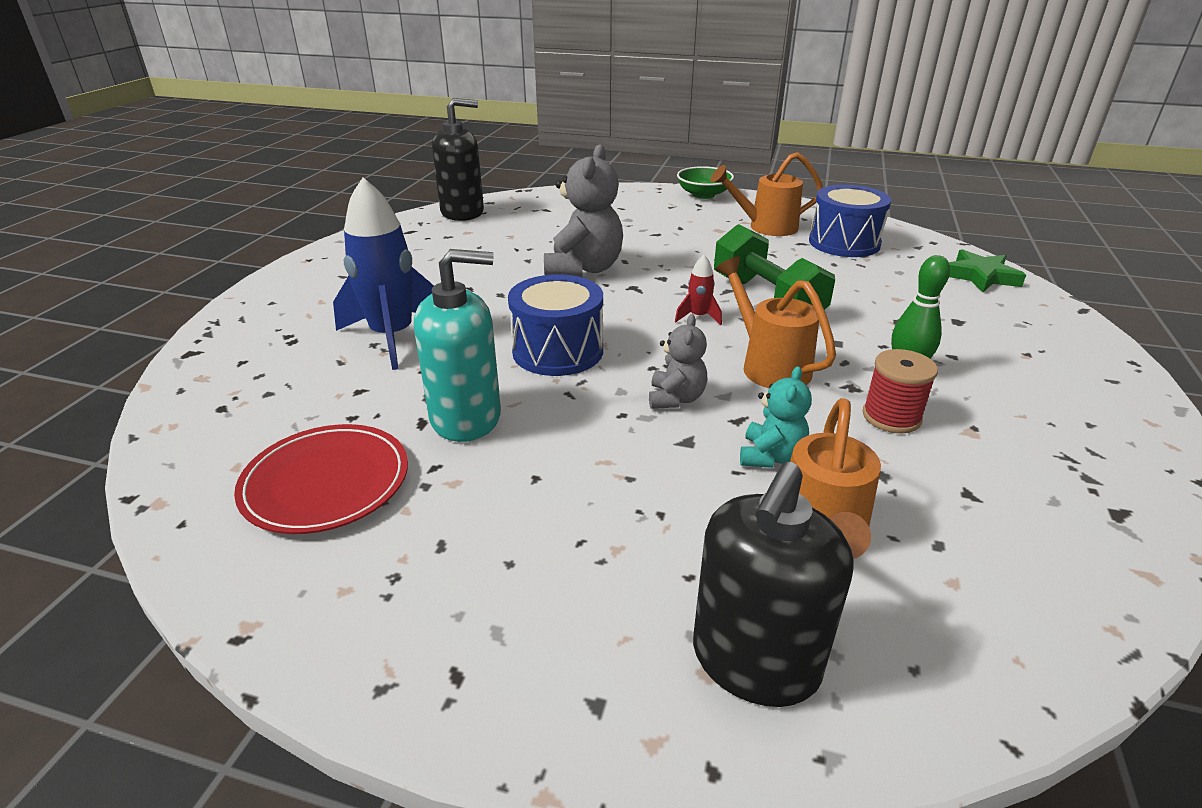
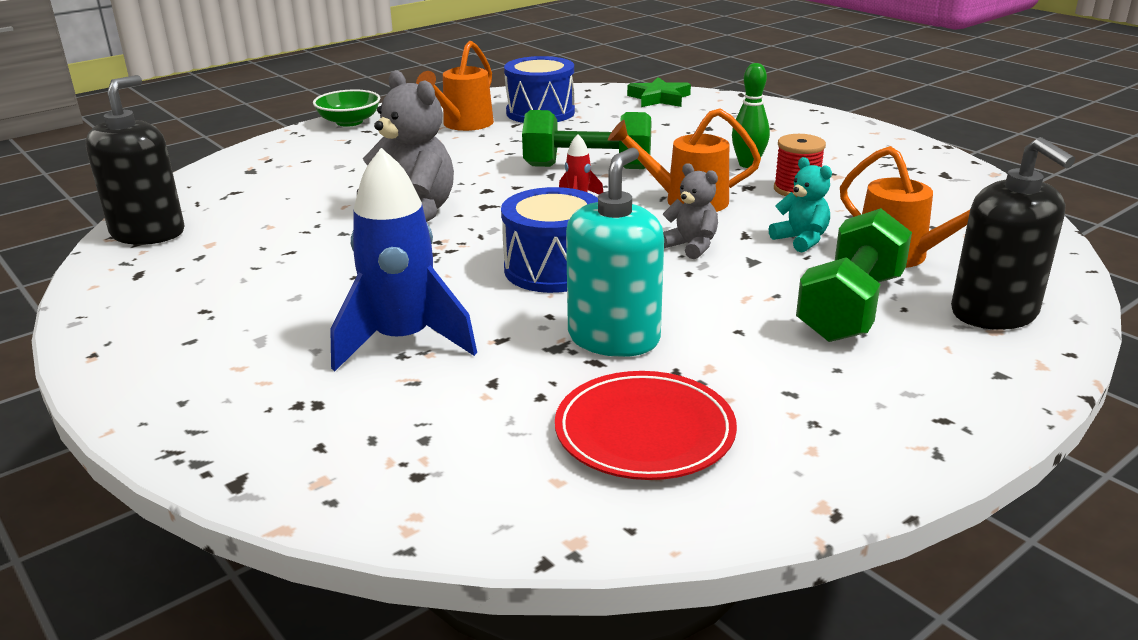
camera: 55 degrees left, 5 degrees down
(651, 535) = (850, 307): none -> green dumbbell

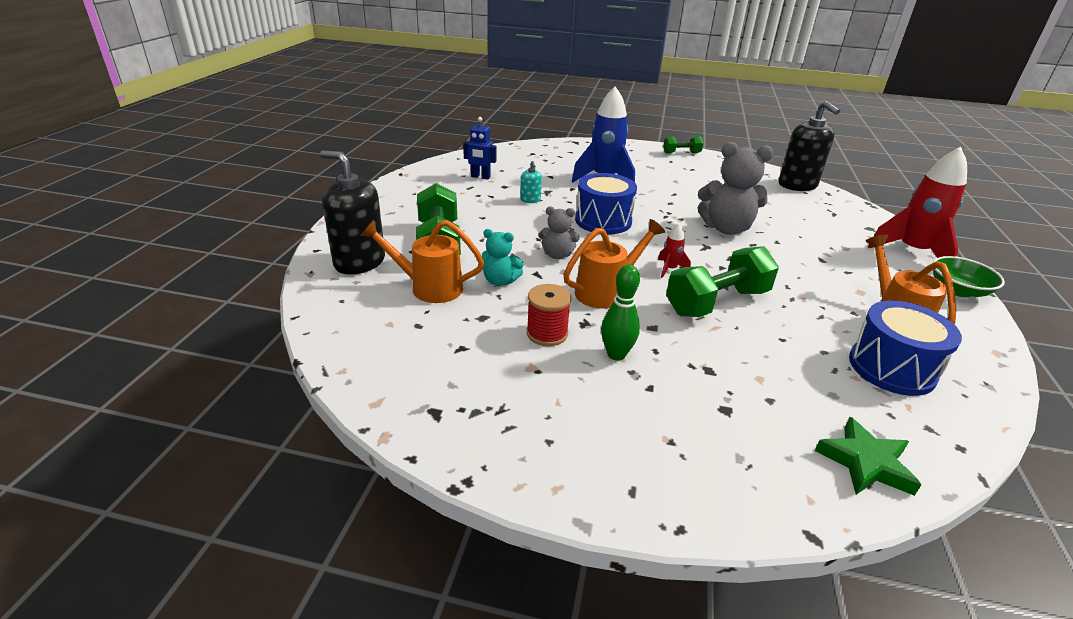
camera: 140 degrees right, 5 degrees up
(116, 353) = (681, 153): none -> green dumbbell
(287, 146) = (912, 252): none -> red rocket
(614, 338) = (530, 200): turquoise soap dispenser -> turquoise soap dispenser, size x0.45
(644, 431) = (480, 177): red plate -> blue robot

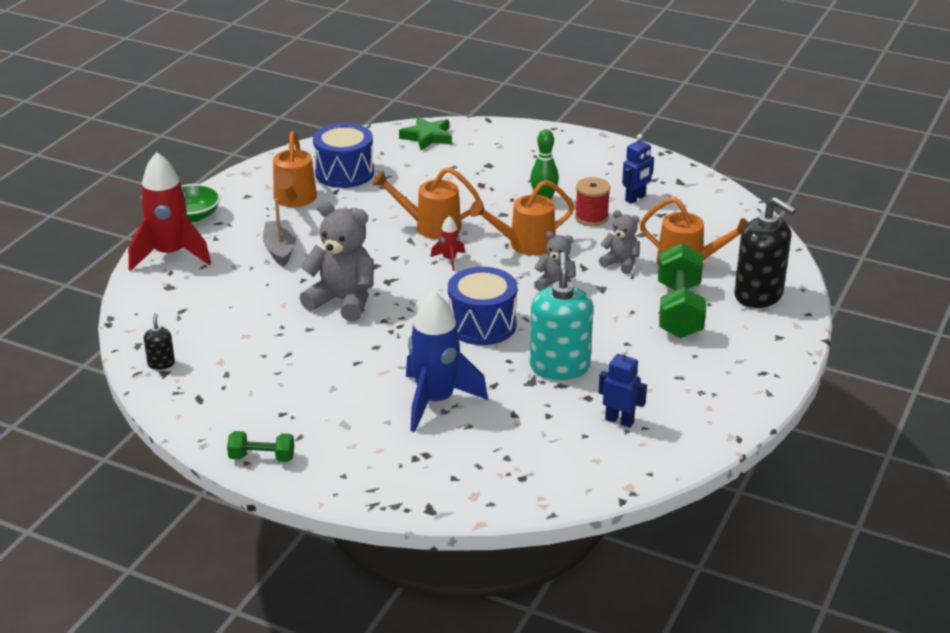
camera: 165 degrees left, 0 degrees up
(497, 370) = (635, 198): none -> blue robot
(500, 281) = (621, 263): turquoise teddy bear -> grey teddy bear
(530, 200) = (559, 367): turquoise soap dispenser -> turquoise soap dispenser, size x2.22
(717, 302) = (431, 227): green dumbbell -> orange watering can
(797, 185) = (161, 363): black soap dispenser -> black soap dispenser, size x0.45
(830, 264) = (280, 249): none -> grey boat

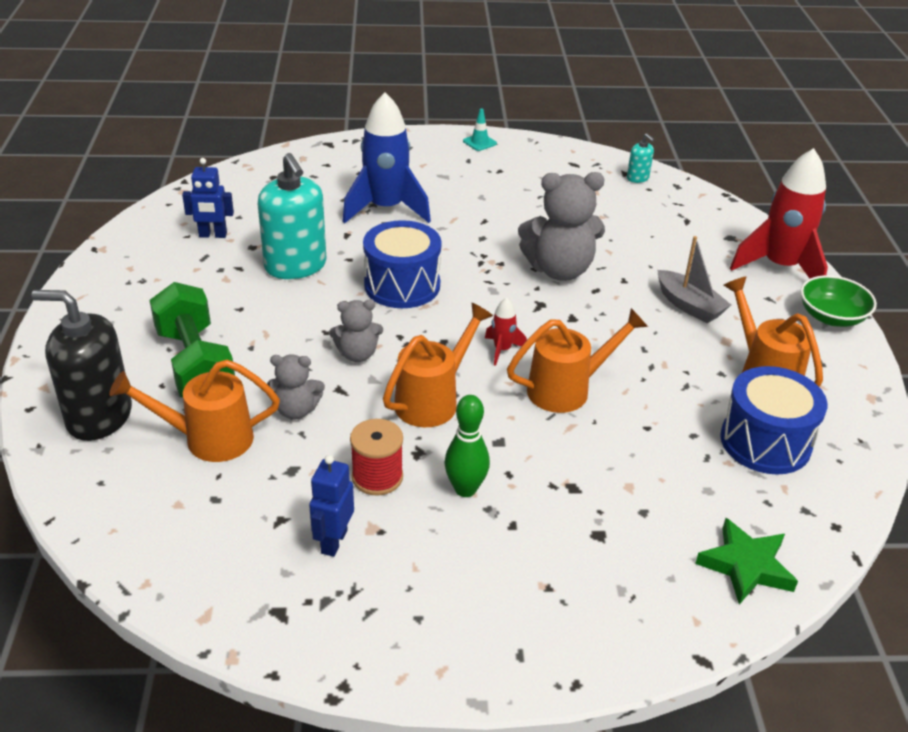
camera: 150 degrees right, 5 degrees up
(161, 363) = (638, 178): black soap dispenser -> turquoise soap dispenser
(262, 457) = (479, 142): green dumbbell -> turquoise traffic cone

